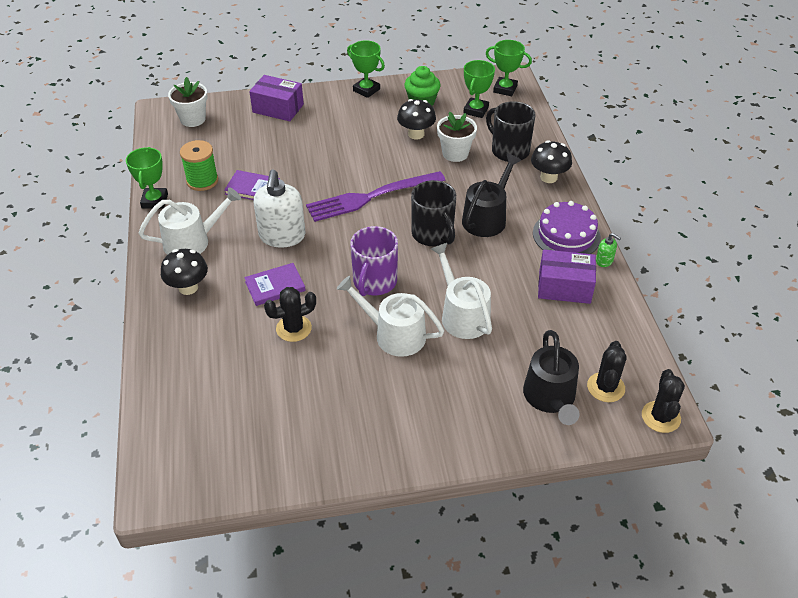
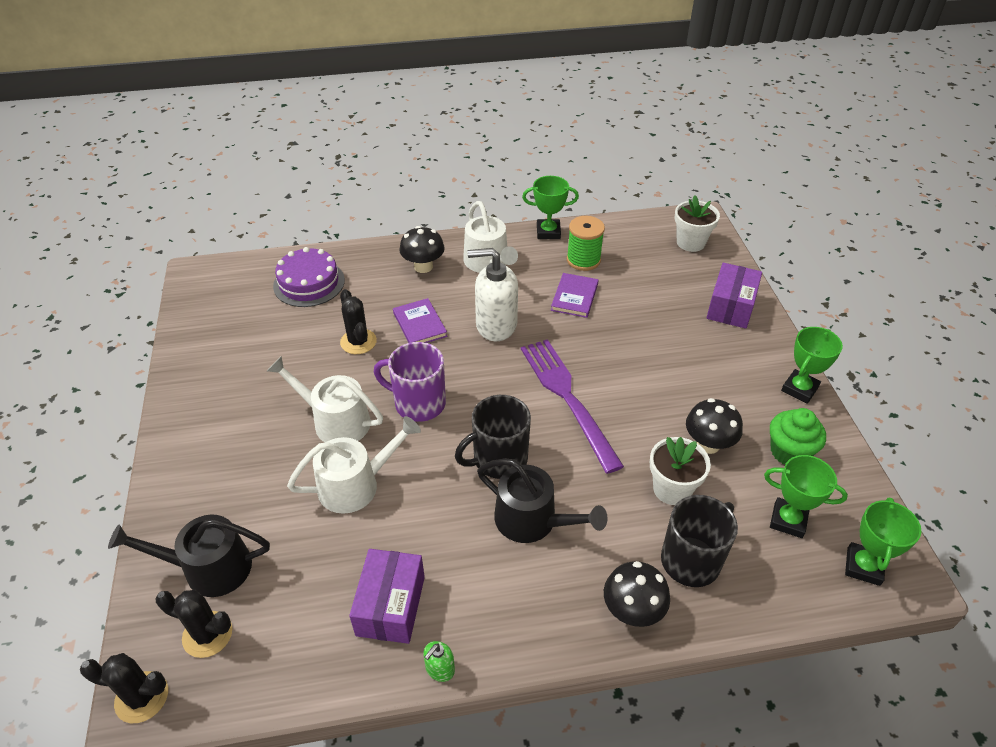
camera: 90 degrees right, 0 degrees up
(394, 334) = (336, 421): white watering can -> white watering can turned 90 degrees counterclockwise
(566, 235) = (497, 621): purple cake -> purple cake (309, 283)

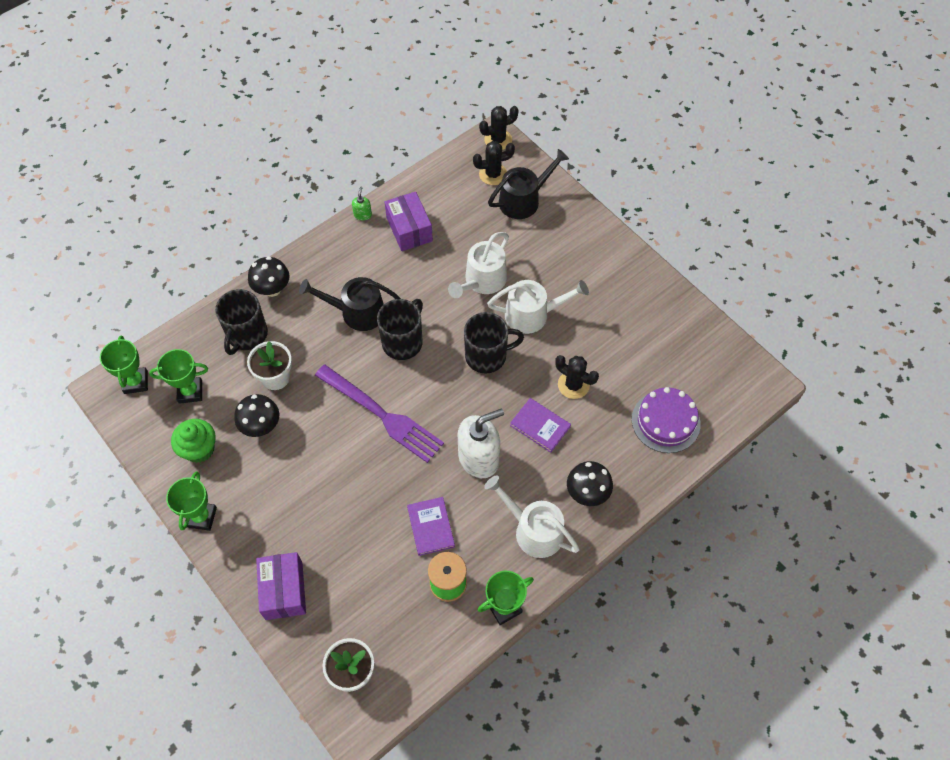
camera: 150 degrees right, 15 degrees up
(418, 403) = (487, 356): purple mug -> black mug

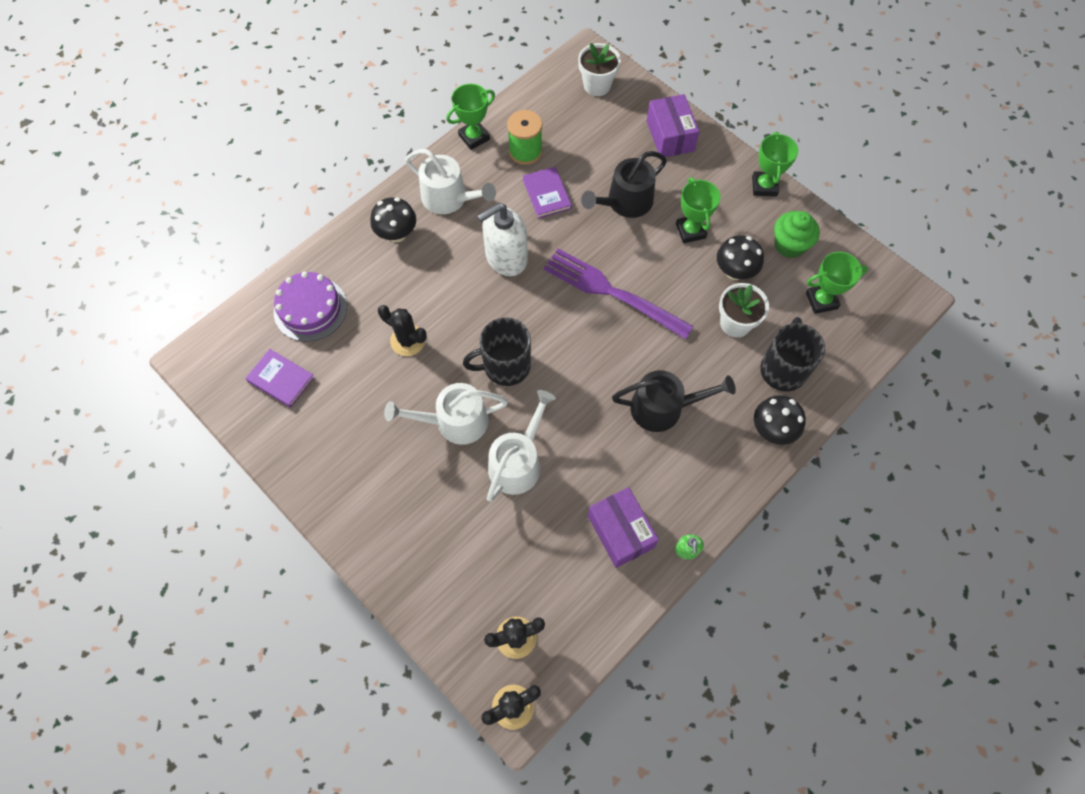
camera: 175 degrees right, 5 degrees up
(136, 382) = (883, 306): green trophy -> green trophy (690, 231)
(403, 342) = (603, 375): black mug -> none
(523, 200) = (471, 594): black watering can -> black watering can (625, 202)
(540, 426) = (444, 294): purple book -> purple book (281, 379)

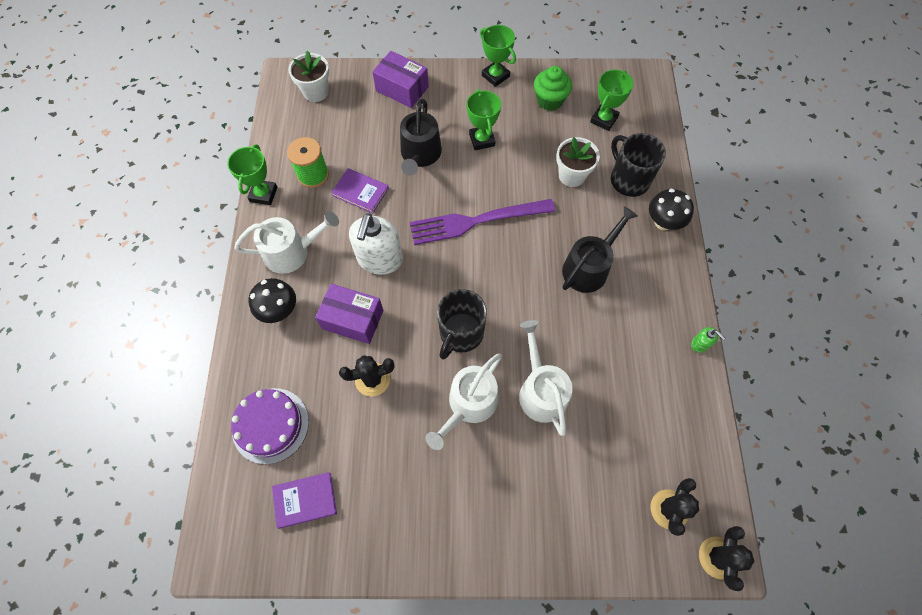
camera: 45 degrees left, 0 degrees up
(620, 532) = (651, 372): purple box -> purple box (353, 319)
(690, 231) = (482, 140): green trophy -> green trophy turned 45 degrees clockwise
(734, 271) = (536, 143): black mushroom -> none

